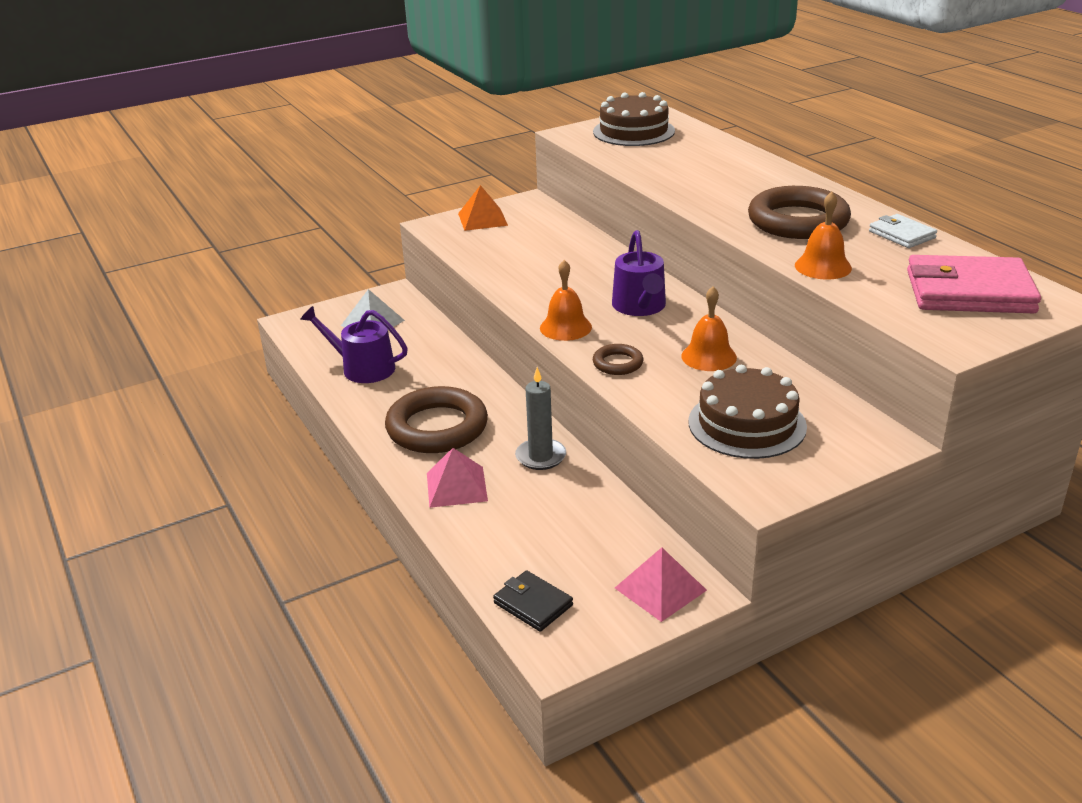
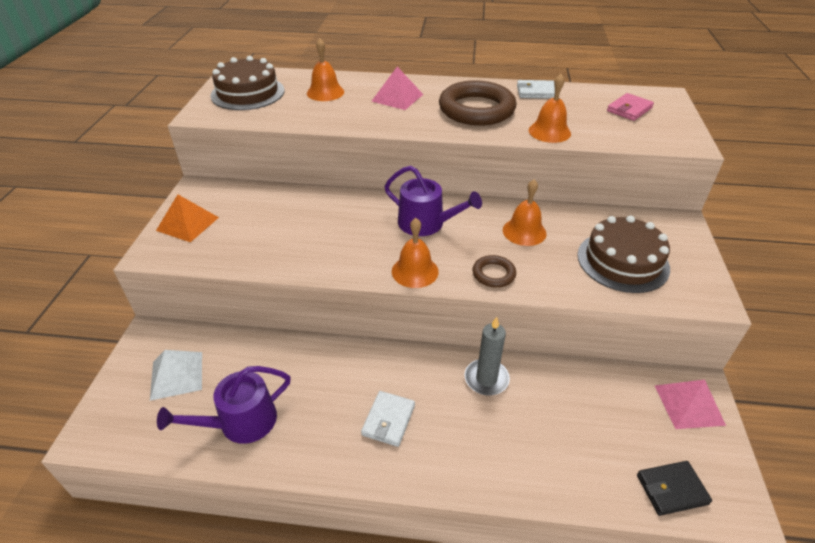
camera: 55 degrees left, 10 degrees up
(437, 427) = (388, 420): brown ring -> white wallet
(456, 486) = (484, 454): pink pyramid -> pink pyramid (397, 97)
(695, 154) = (325, 92): none -> orange bell
(969, 292) = (629, 109): pink wallet -> pink wallet, size x0.52

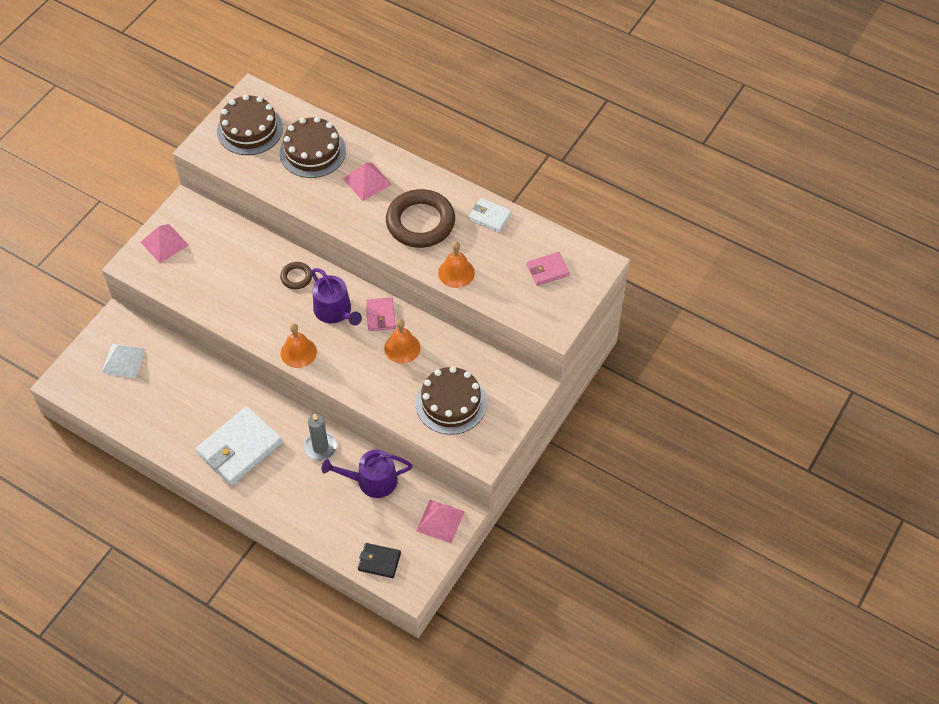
camera: 25 degrees right, 15 degrees up
(187, 224) = (164, 243): orange pyramid -> pink pyramid
(241, 422) = (150, 411): purple watering can -> purple watering can (372, 481)
(325, 92) = (312, 151): orange bell -> brown cake
(388, 420) = (240, 448): white wallet -> white wallet, size x1.93
(477, 213) = (380, 316): none -> pink wallet
(493, 274) = (350, 376): brown ring -> brown ring (296, 277)

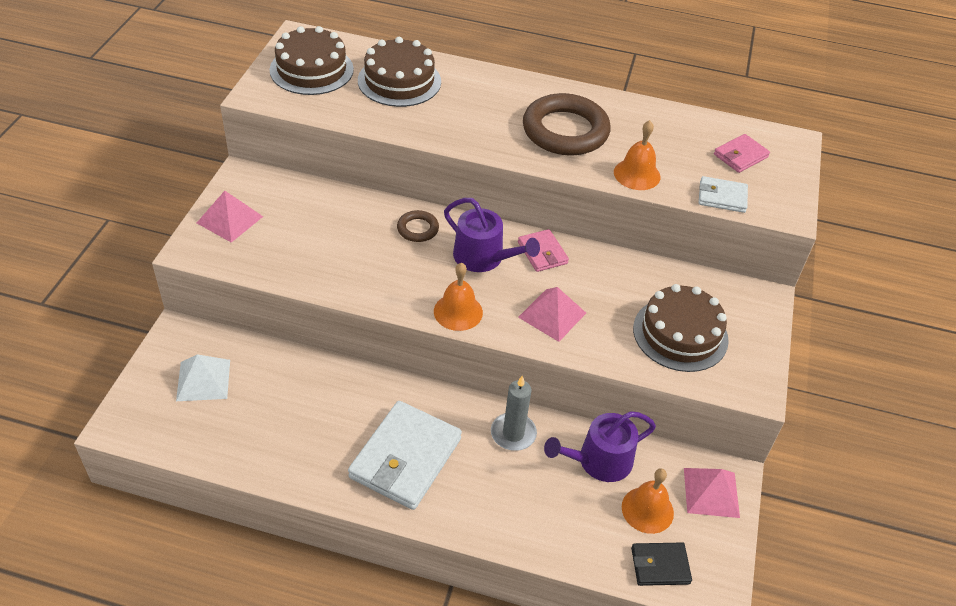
camera: 20 degrees left, 10 degrees down
(367, 181) = (479, 100): pink pyramid -> pink pyramid (552, 315)
(402, 348) = (587, 283): orange bell -> orange bell (647, 510)
(490, 217) = (642, 114): white wallet -> white wallet (722, 197)

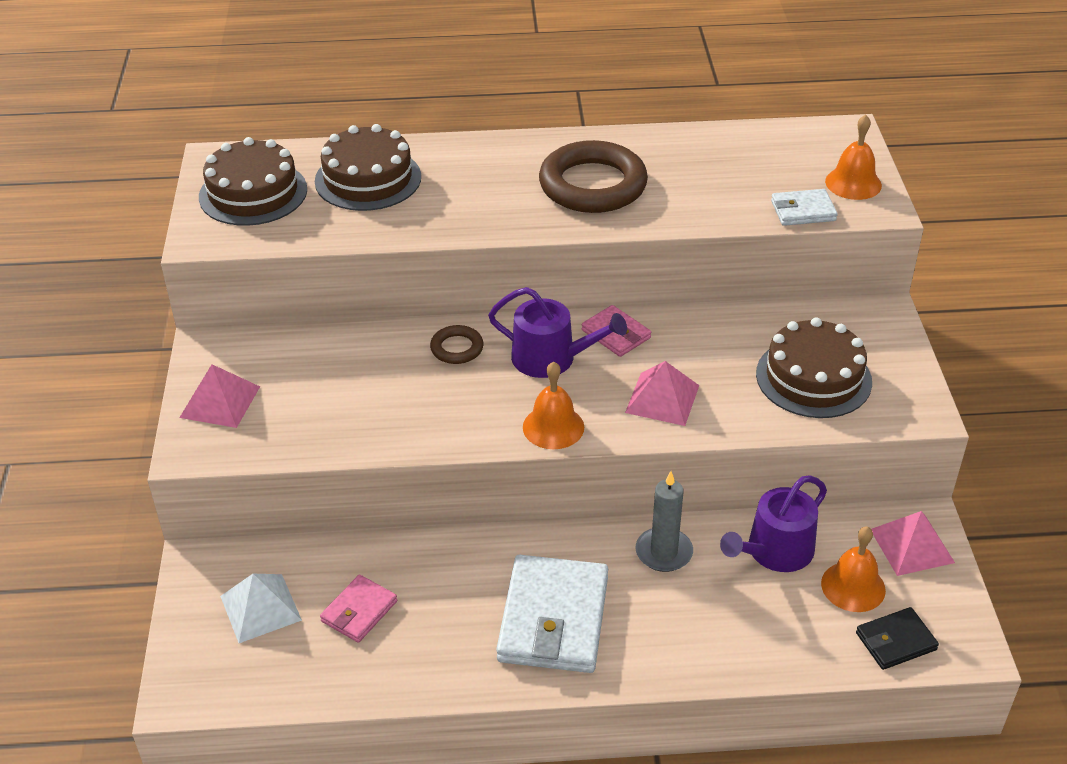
camera: 15 degrees left, 5 degrees down
(637, 174) = (698, 211): orange bell -> orange bell (853, 183)
(740, 156) = (800, 161): pink wallet -> pink wallet (359, 611)

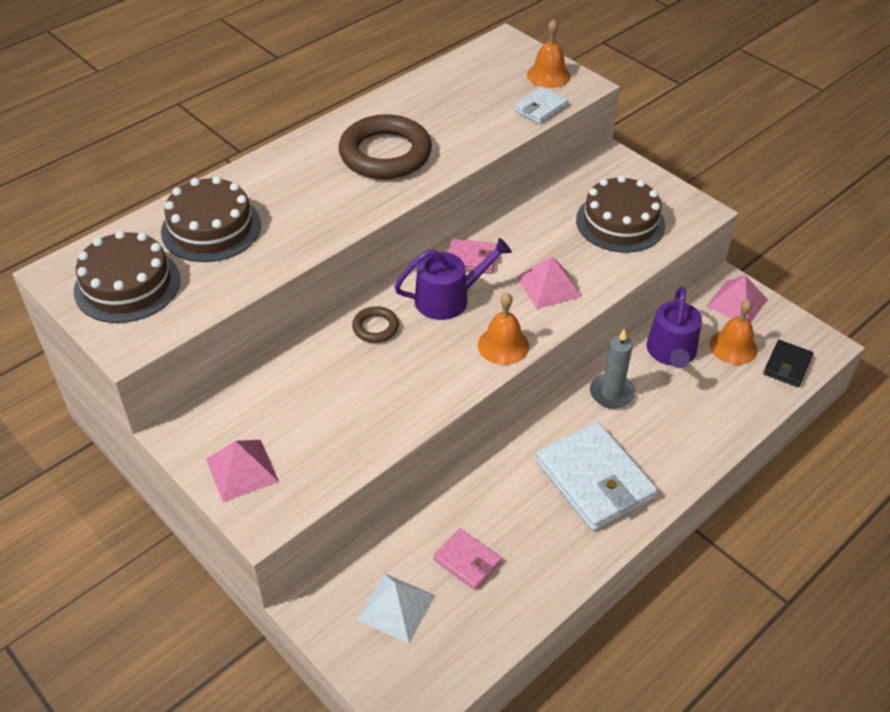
camera: 40 degrees left, 5 degrees up
(359, 611) = (467, 561): pink wallet -> pink wallet turned 45 degrees counterclockwise

